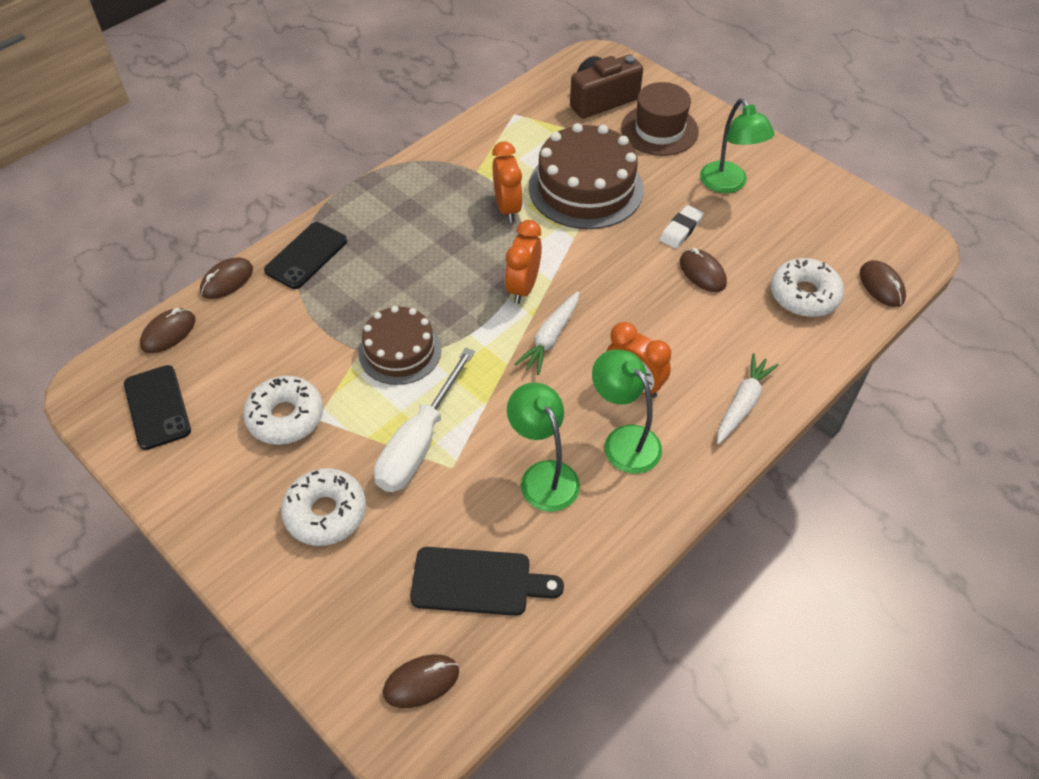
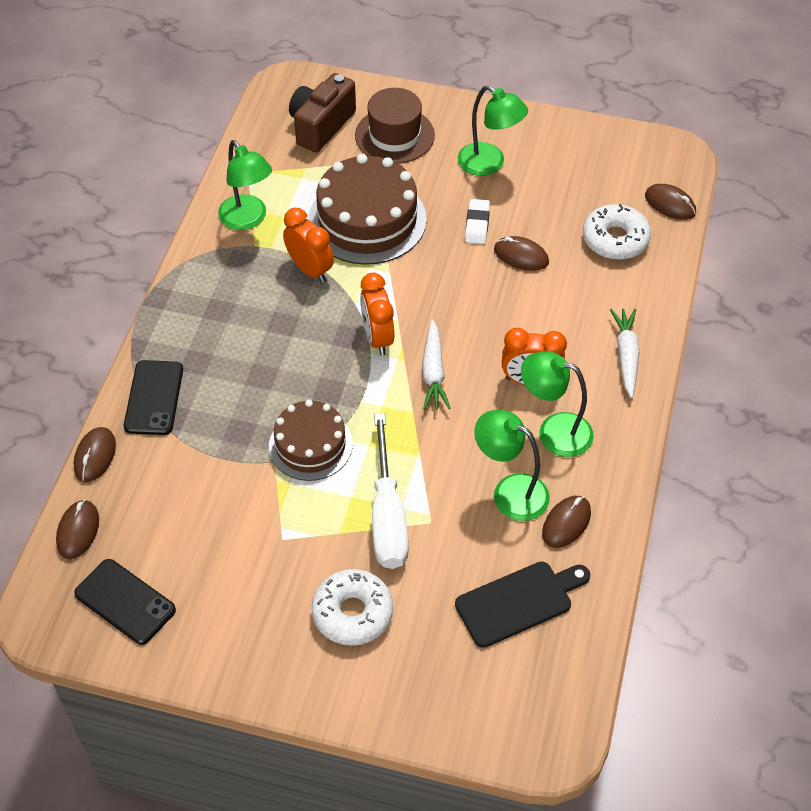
camera: 30 degrees left, 0 degrees up
(286, 417) = (253, 551): white donut -> none
(421, 682) = (530, 700): brown mouse -> brown mouse (566, 523)
(486, 149) = (248, 219): none -> green lamp

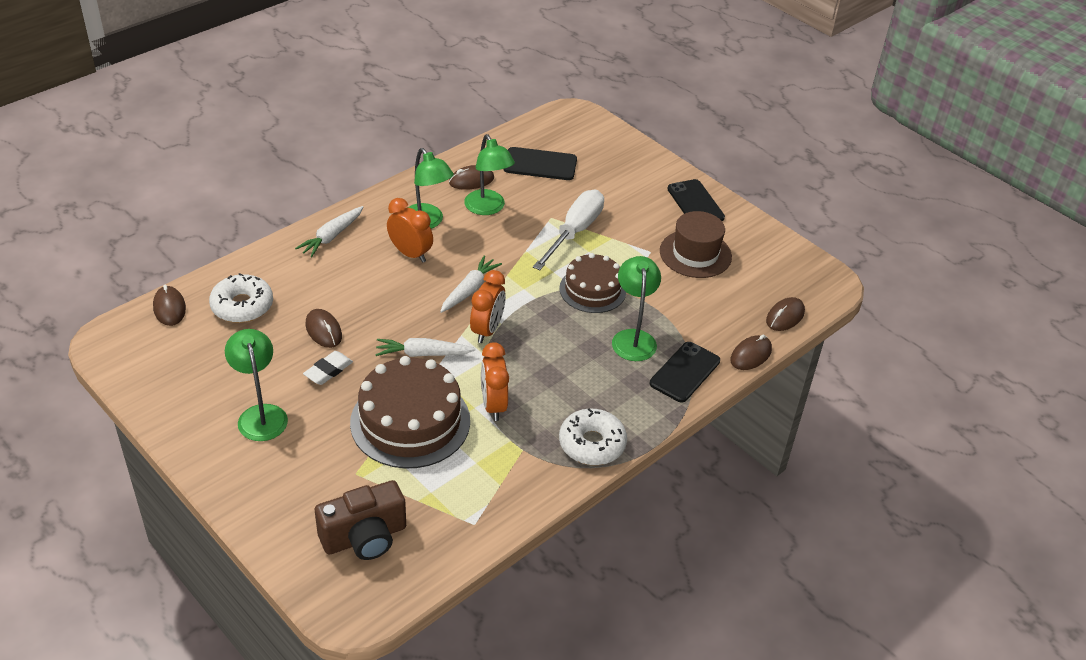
camera: 150 degrees left, 10 degrees down
(125, 602) = (772, 266): black phone -> black phone (695, 203)
(248, 219) = (510, 477): green lamp -> green lamp (633, 338)
(352, 613) = (634, 201): white donut -> white donut (592, 444)
(394, 135) = (309, 488): brown hat -> brown hat (695, 254)
(413, 282) = (423, 354): none -> white carrot

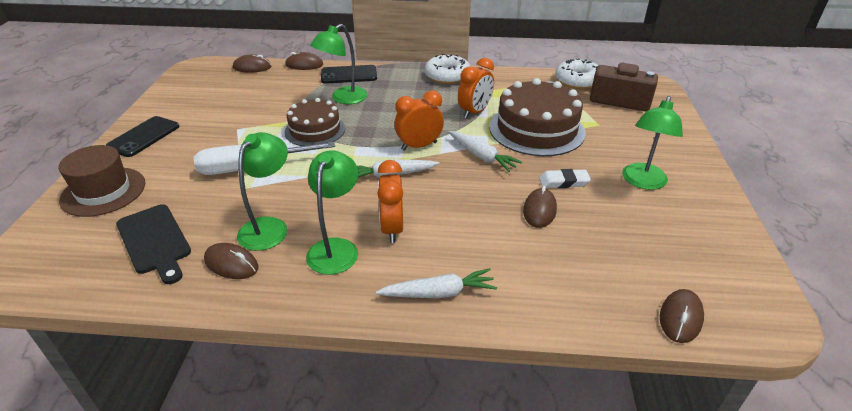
camera: 130 degrees left, 5 degrees down
(242, 306) = (597, 274): white donut -> white donut (577, 81)
(695, 254) = (218, 113): brown hat -> brown hat (103, 191)

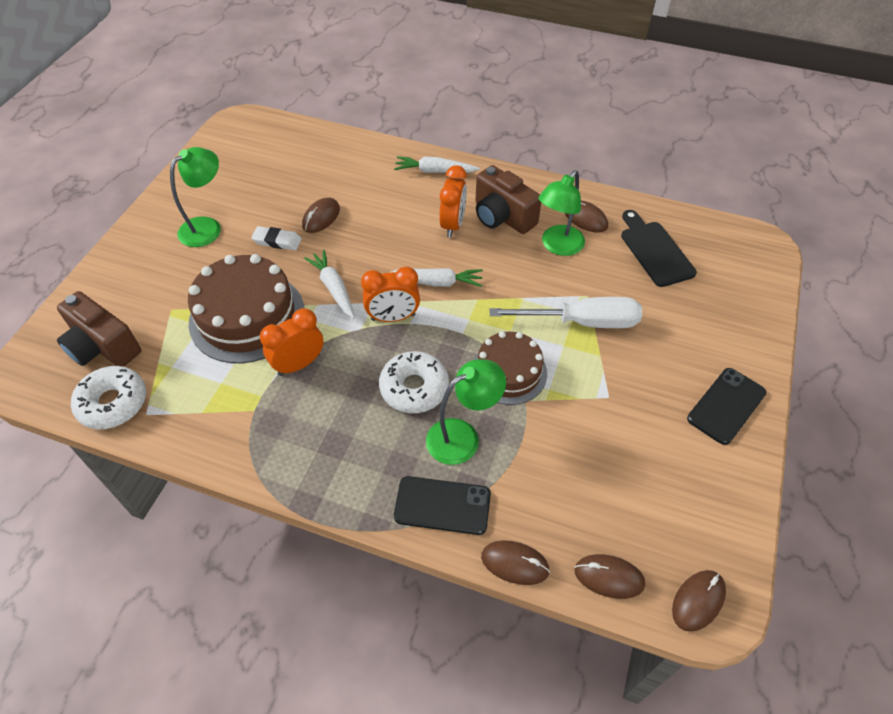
camera: 165 degrees left, 15 degrees up
(103, 191) = (730, 319): brown hat -> none
(336, 248) = (502, 217): green lamp -> brown camera
(447, 76) = (289, 463): white donut -> white donut (414, 388)
(680, 318) = (290, 131): brown mouse -> brown mouse (698, 601)

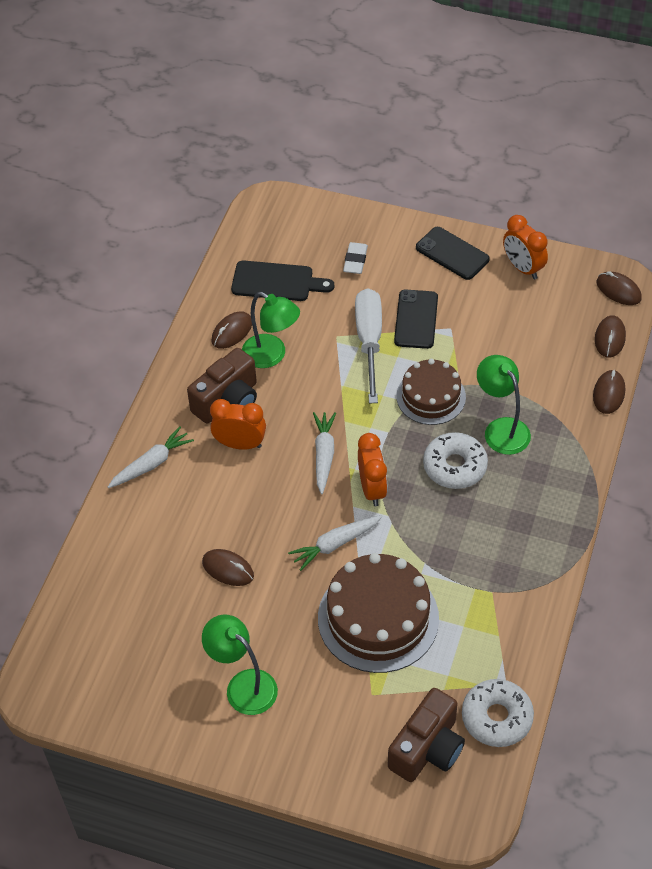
camera: 90 degrees left, 0 degrees up
(277, 241) = (266, 608): white eraser -> white eraser (355, 260)
(299, 364) = (435, 562): orange clock -> orange clock (522, 268)
(435, 171) = (151, 464): white carrot -> white carrot turned 135 degrees counterclockwise
(442, 505) = (568, 440): black phone -> black phone (416, 319)
(654, 251) = (277, 282): black cutting board -> black cutting board turned 150 degrees counterclockwise

